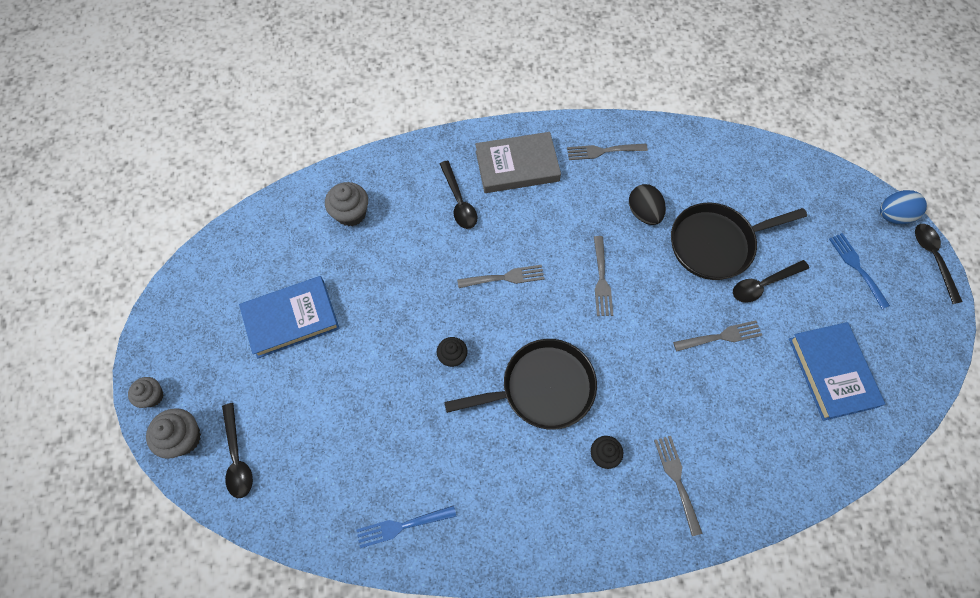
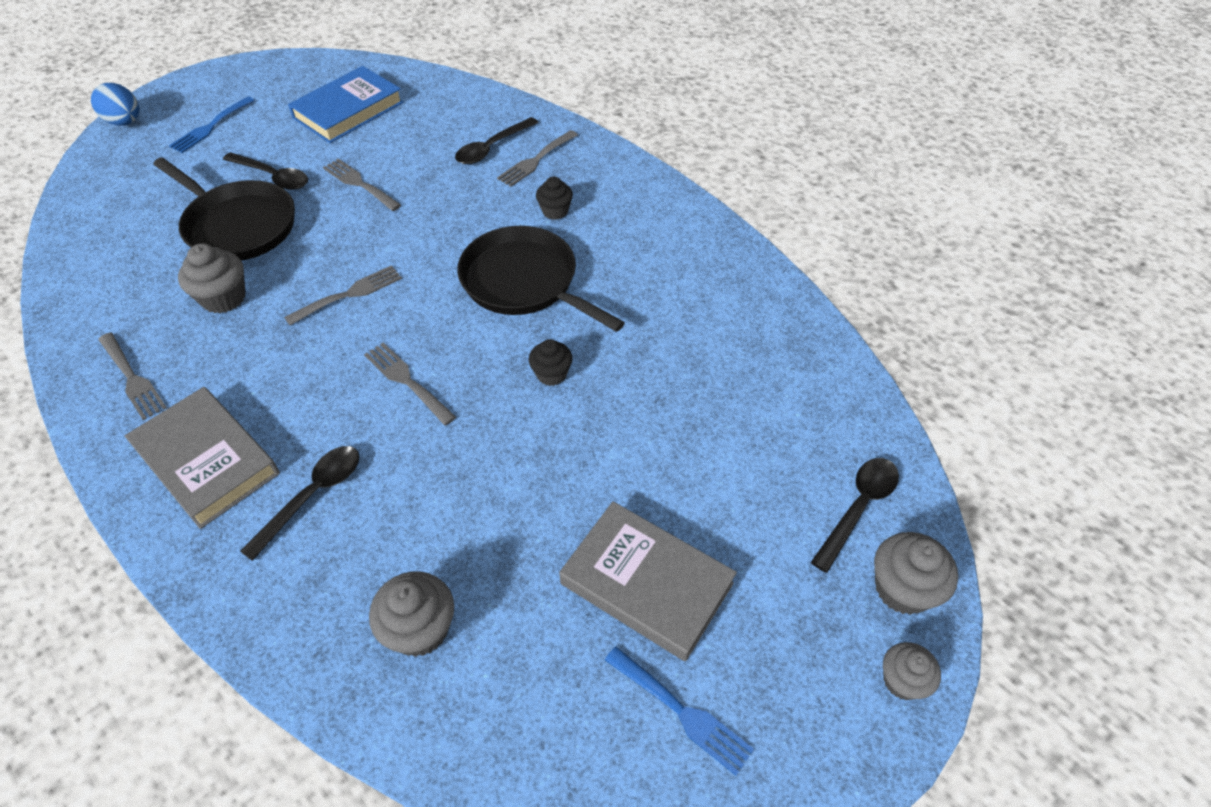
camera: 125 degrees left, 15 degrees down
(291, 319) = (646, 583): blue book -> grey book
(401, 526) = (764, 315): blue fork -> blue fork (682, 712)
(644, 213) = (224, 298): black egg -> grey cupcake
(933, 258) = (171, 88): black spoon -> black spoon (492, 148)

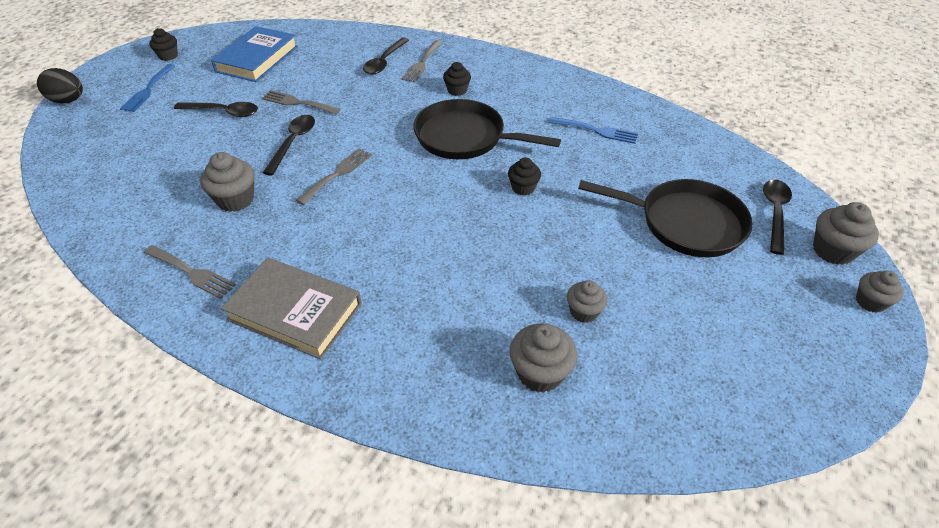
camera: 20 degrees left, 5 degrees down
(125, 122) = (68, 101): blue egg -> black egg
(237, 226) = (215, 150): black pan -> black pan (685, 223)
(255, 84) = (168, 56): none -> black cupcake
(312, 496) = (398, 311): black spoon -> black spoon (293, 143)
(406, 381) = (420, 218): grey fork -> none
(519, 567) = (583, 311): none -> grey cupcake
(646, 583) = (676, 295): grey book -> none
(682, 712) = (753, 364): blue fork -> blue fork (596, 131)

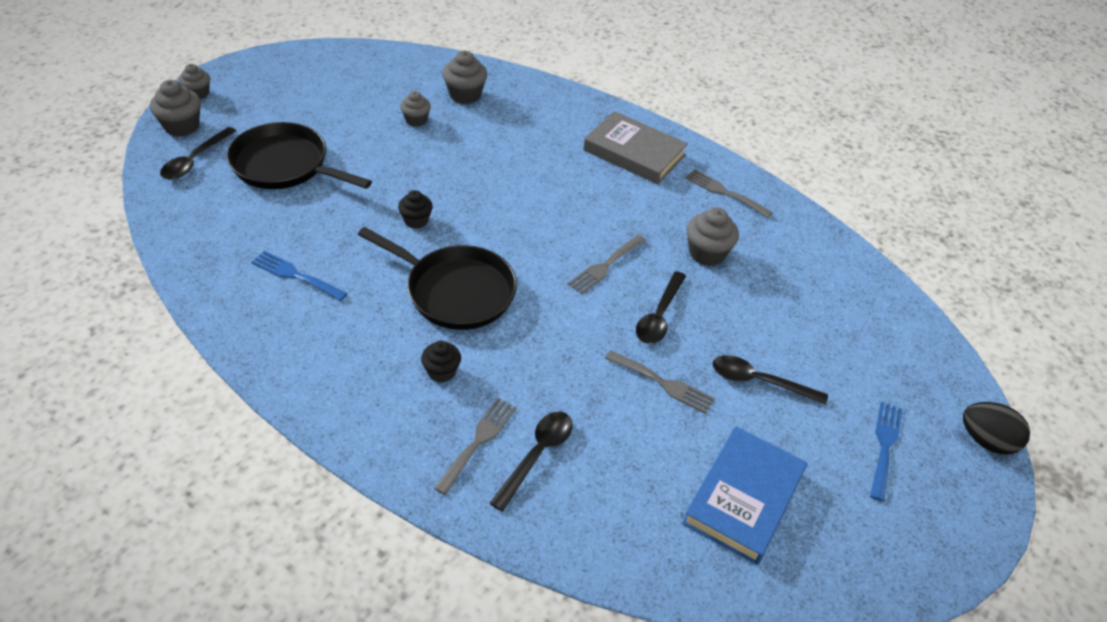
camera: 175 degrees left, 0 degrees up
(168, 56) = (895, 533): black cupcake -> none

